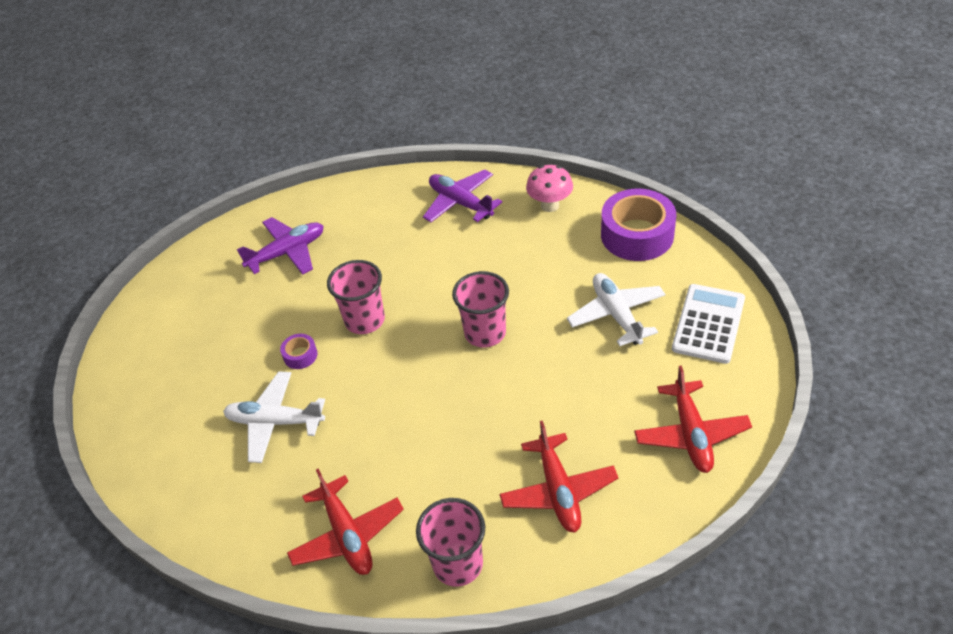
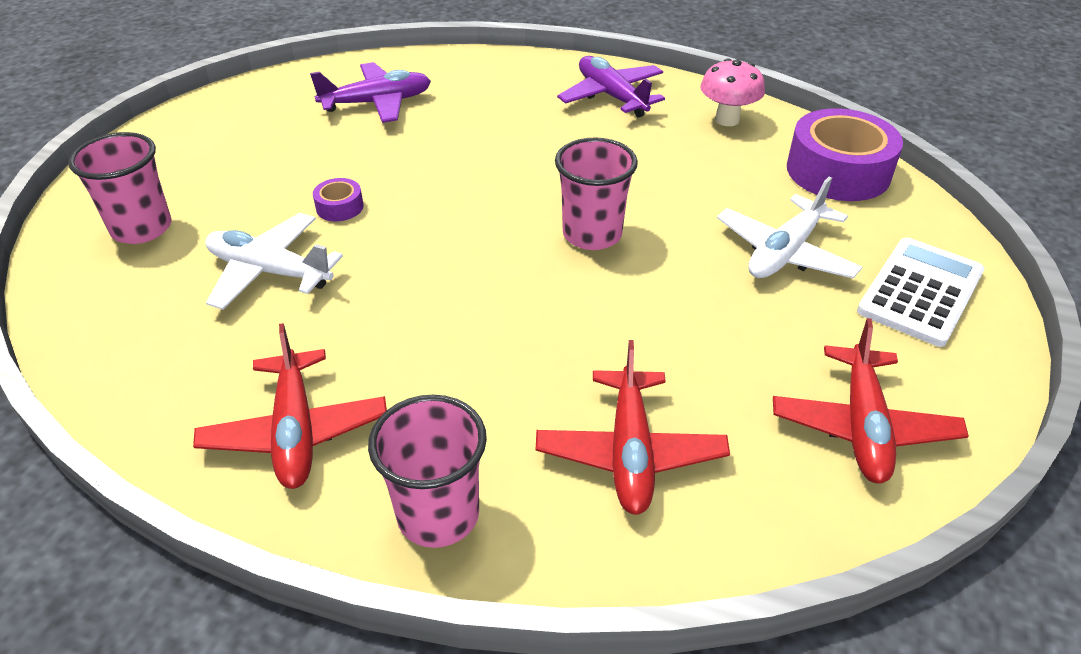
camera: 10 degrees right, 5 degrees down
(365, 320) = (439, 188): pink cup -> pink cup (142, 228)
(616, 315) = (785, 252): white plane -> white plane turned 135 degrees counterclockwise

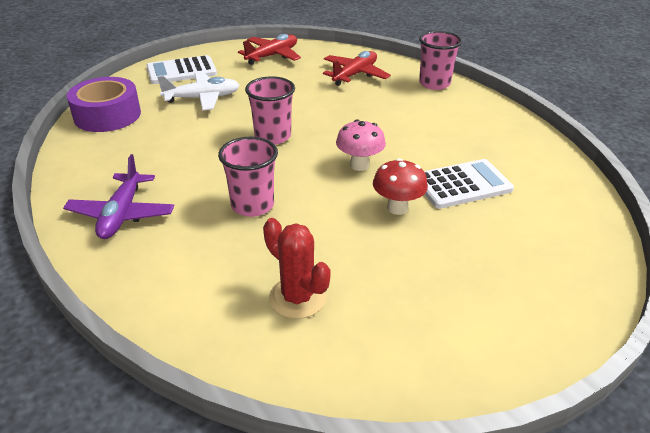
camera: 145 degrees left, 5 degrees down
(142, 228) = (543, 248): pink cup -> pink cup (252, 205)
(269, 271) = (462, 185): white plane -> white calculator
(295, 431) = (476, 118): red plane -> none
(339, 207) = (397, 208): purple tape -> red mushroom
(377, 103) = (297, 298): purple plane -> red cactus
(727, 120) = (93, 163): pink mushroom -> pink mushroom (359, 165)

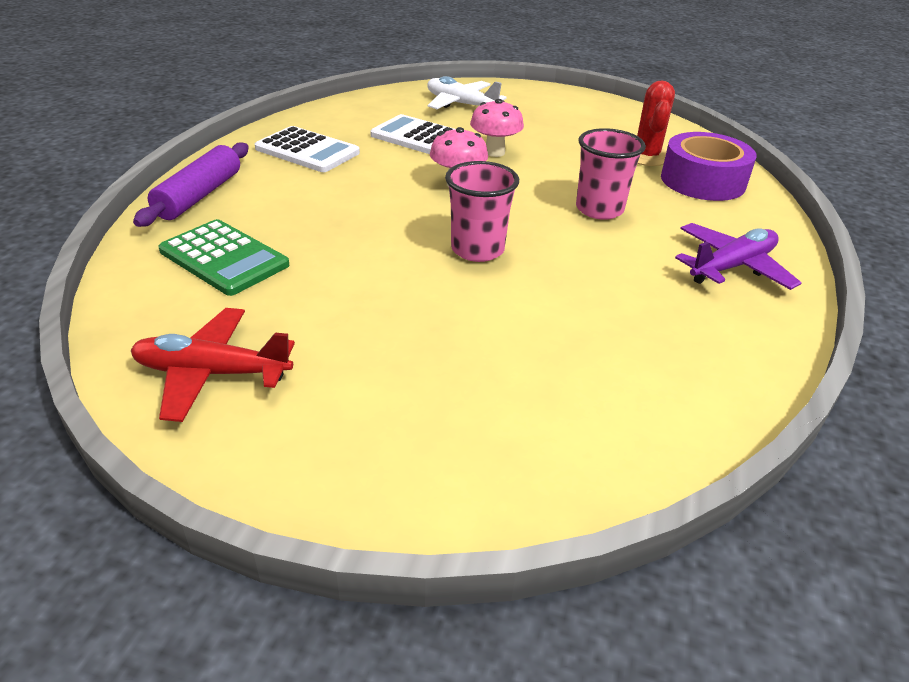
camera: 130 degrees left, 0 degrees up
(107, 115) = (642, 425): purple tape -> purple tape (702, 181)
(181, 71) = (398, 454): white calculator -> white calculator (307, 151)
(202, 98) = (463, 358): white plane -> white plane (461, 104)
(355, 75) = (224, 258): red plane -> green calculator
(397, 208) = (494, 152): red mushroom -> pink mushroom
(434, 83) = (199, 195): pink cup -> purple rolling pin

